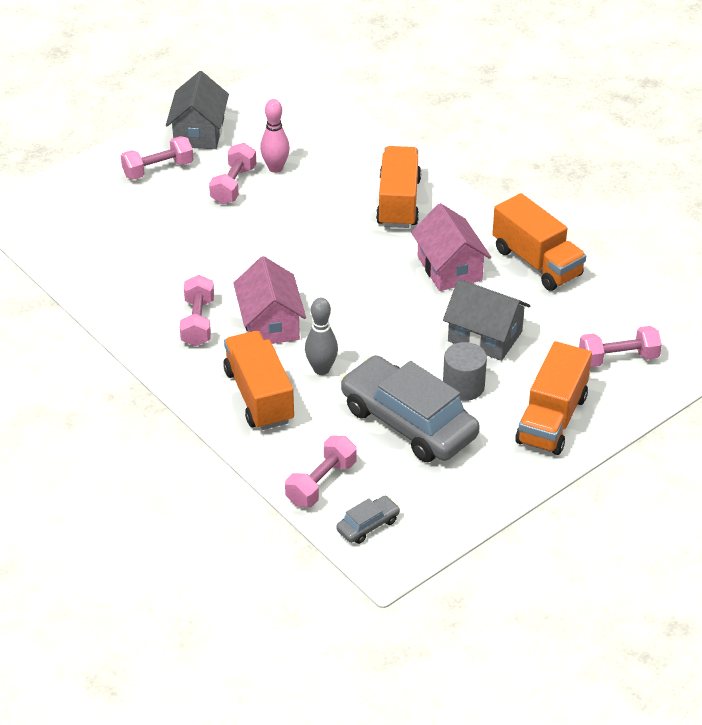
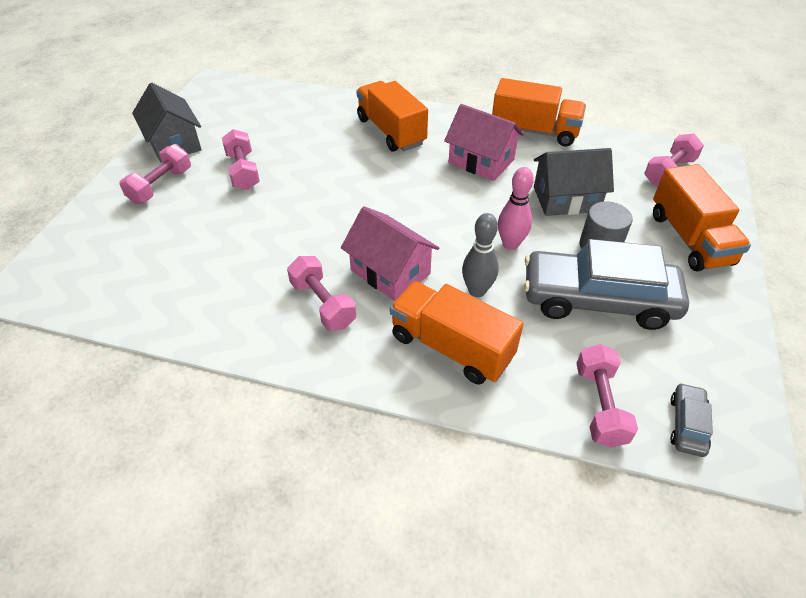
camera: 35 degrees left, 5 degrees up
(275, 168) = (267, 145): pink bowling pin -> pink bowling pin (510, 244)

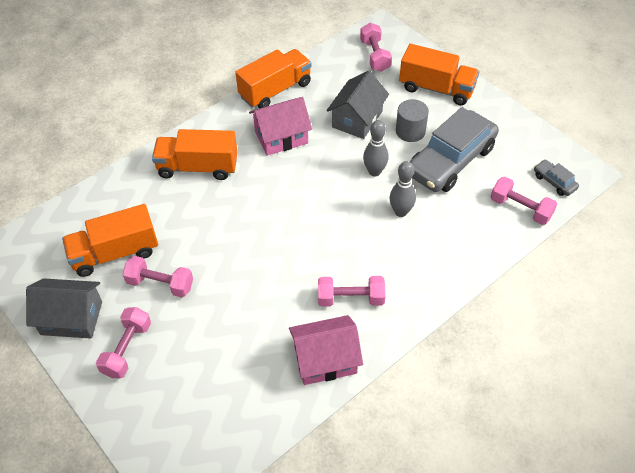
camera: 55 degrees left, 5 degrees up
(161, 186) = (127, 349): pink dumbbell -> pink dumbbell turned 45 degrees clockwise
(390, 272) = (350, 247): pink house -> pink house (325, 359)
(451, 347) = (435, 250): orange truck -> orange truck (115, 253)
(510, 244) = (374, 171): pink bowling pin -> grey bowling pin

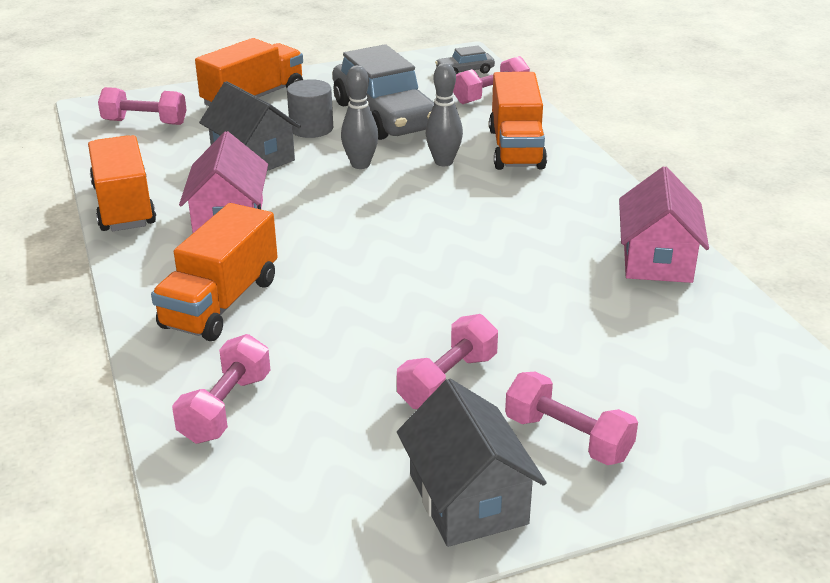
camera: 70 degrees left, 20 degrees down
(71, 318) = (468, 499): grey house -> grey house turned 45 degrees counterclockwise
(115, 253) = (347, 423): orange truck -> orange truck (516, 148)
(350, 298) = (565, 222): pink dumbbell -> pink dumbbell (226, 408)

